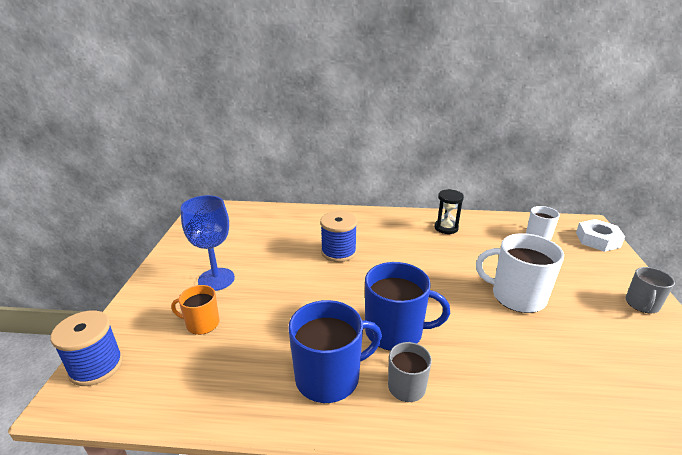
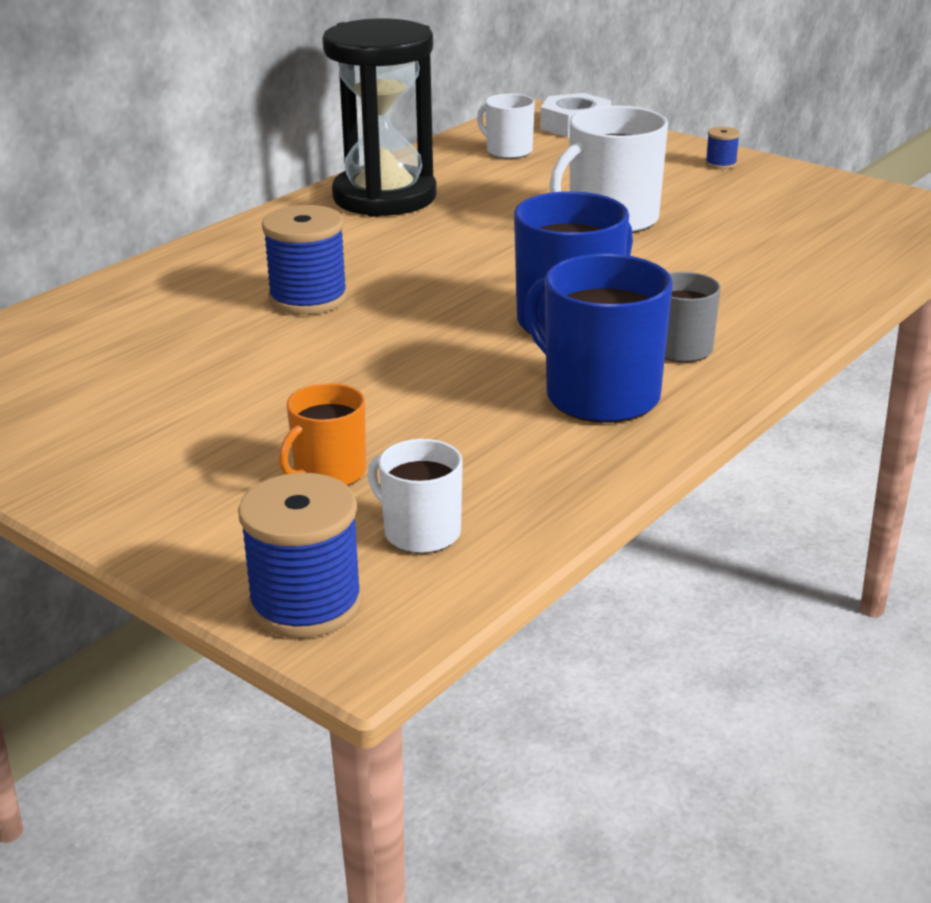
camera: 55 degrees left, 0 degrees up
(165, 374) = (420, 532): none -> white mug
(216, 279) = (207, 431): blue goblet -> none
(329, 377) = (600, 395): blue mug -> blue mug turned 60 degrees counterclockwise
(446, 228) = (384, 197): black hourglass -> black hourglass, size x2.09
(642, 304) = (721, 164): grey mug -> blue spool

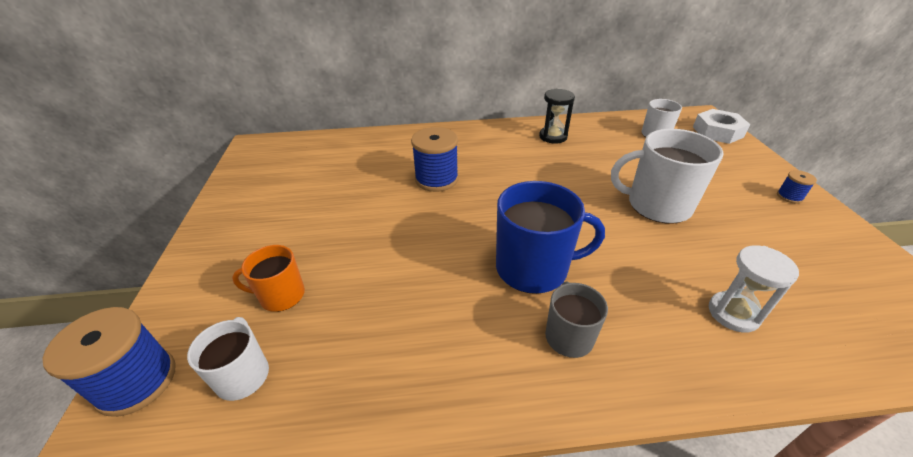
camera: 45 degrees right, 10 degrees up
(384, 197) = (553, 137): black hourglass -> black hourglass, size x0.48
(600, 395) = (469, 341): blue mug -> none
(783, 271) = (733, 313): none -> white hourglass

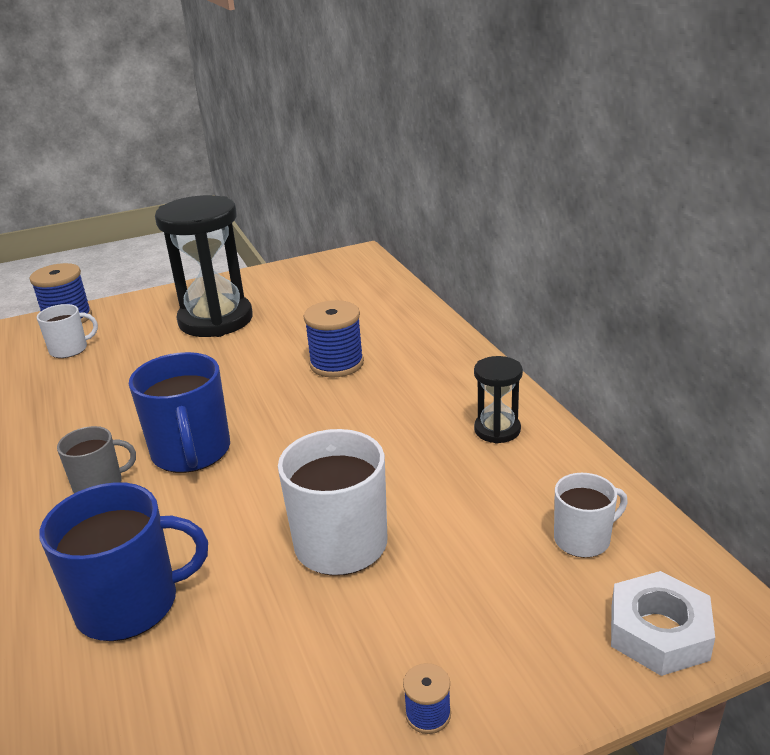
camera: 75 degrees right, 10 degrees down
(281, 295) = (144, 337): orange mug -> none
(294, 237) = (216, 320): none -> black hourglass
(733, 313) = (130, 604): white hourglass -> blue mug

